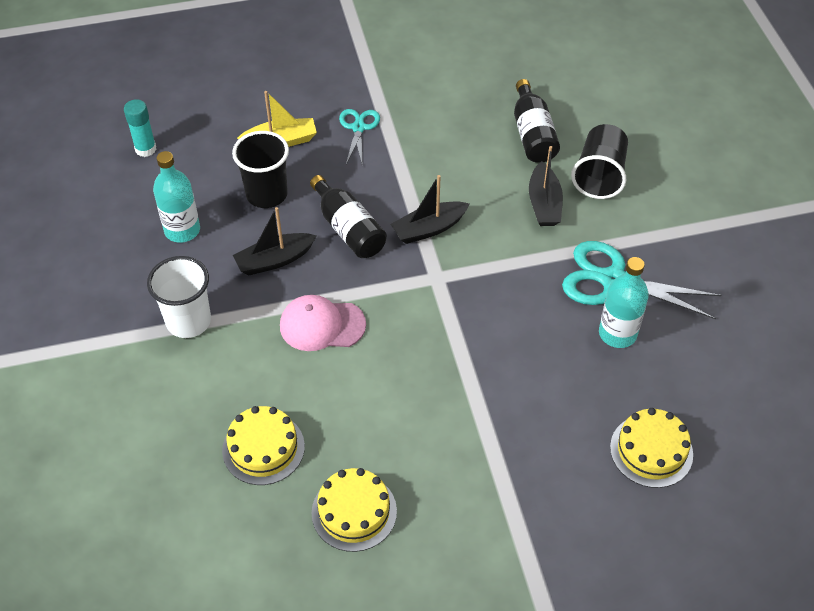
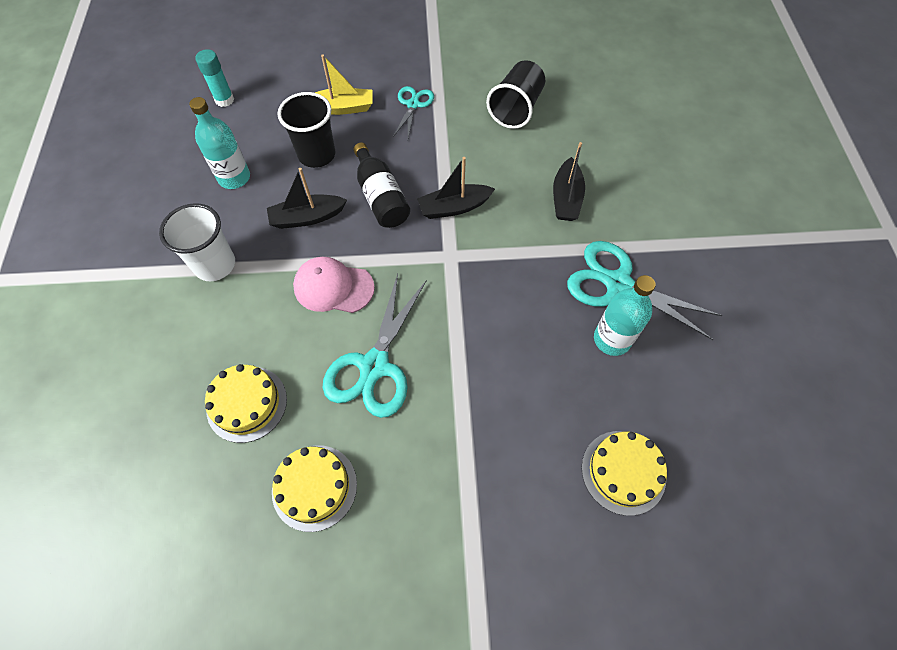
camera: 10 degrees right, 10 degrees up
(385, 394) = (374, 366): none -> turquoise scissors
(532, 134) = (568, 131): black bottle -> none
(599, 176) = (623, 178): black cup -> black cup (516, 109)

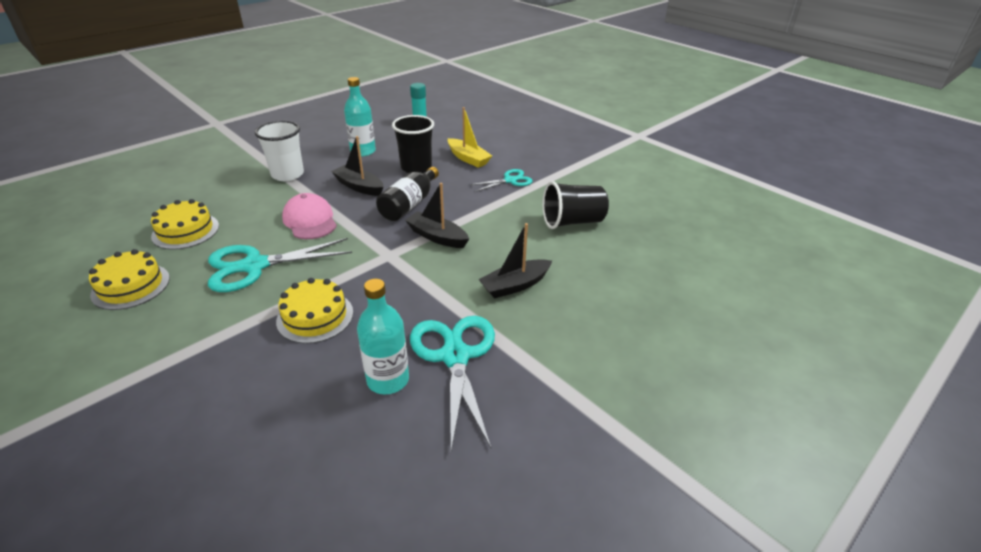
camera: 50 degrees right, 25 degrees down
(623, 472) = (239, 455): yellow cake -> yellow cake (315, 316)

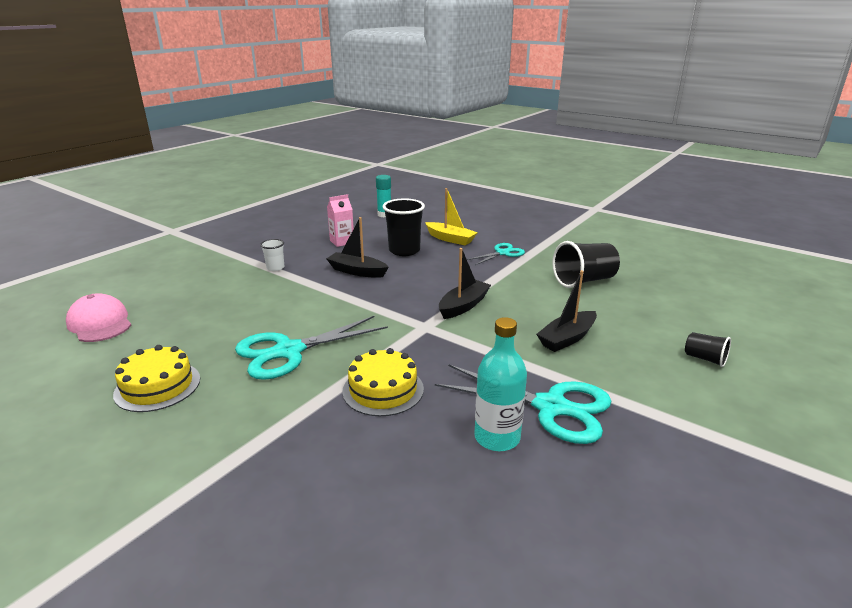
camera: 10 degrees left, 10 degrees down
(185, 231) = (192, 328): yellow cake -> none
(287, 174) = (275, 268): white cup -> white cup, size x0.53
(310, 220) = (324, 305): pink cap -> pink cap (100, 323)
(363, 151) = (342, 242): turquoise bottle -> pink carton
(409, 204) = (417, 281): black bottle -> none
(437, 237) = (463, 306): black boat -> black boat turned 105 degrees clockwise
(455, 356) = (551, 407): turquoise scissors -> turquoise scissors turned 135 degrees clockwise
(638, 326) = (705, 359): none -> black cup

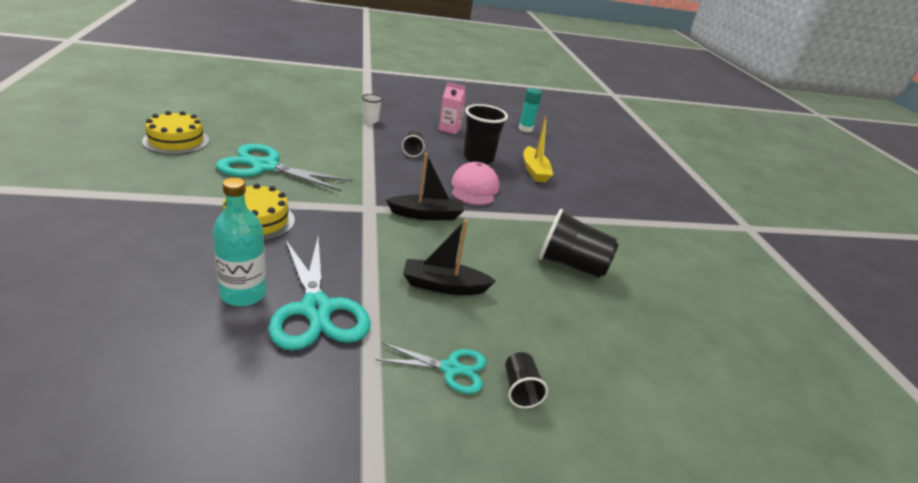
camera: 40 degrees right, 5 degrees up
(100, 323) = (225, 97): pink cap -> pink cap (474, 188)
(357, 271) = (412, 151): black boat -> black cup
(502, 253) = (552, 204): turquoise scissors -> turquoise scissors (451, 369)

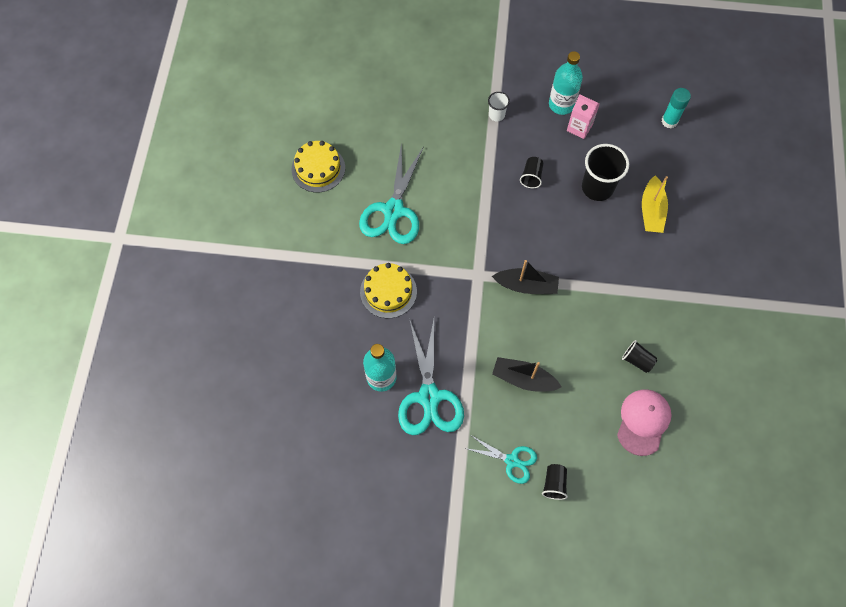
camera: 20 degrees right, 35 degrees up
(265, 167) = (393, 211): turquoise scissors -> turquoise scissors turned 105 degrees counterclockwise
(429, 118) = (561, 104): none -> turquoise bottle
(474, 188) = (579, 244): pink cap -> pink cap (643, 422)
(571, 265) = (637, 360): black cup -> black cup, size x0.53

